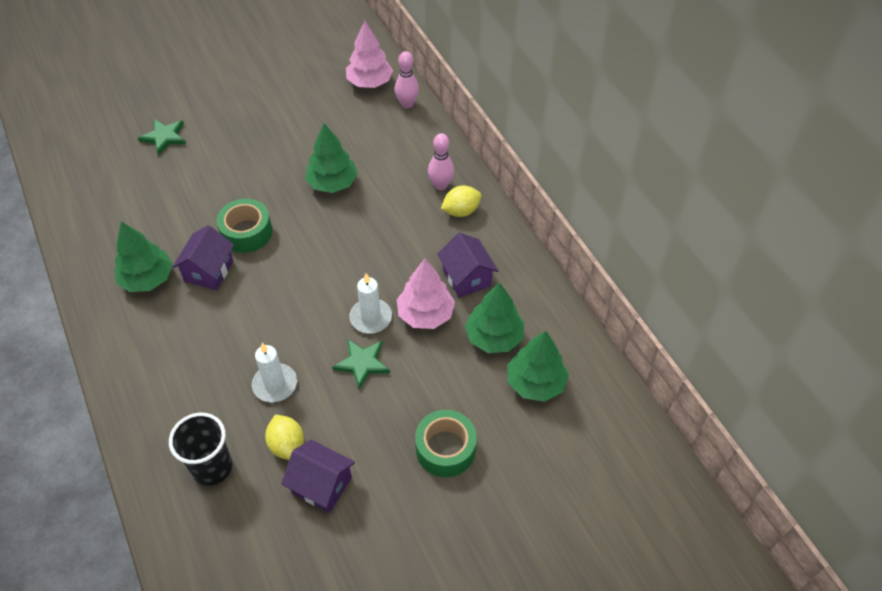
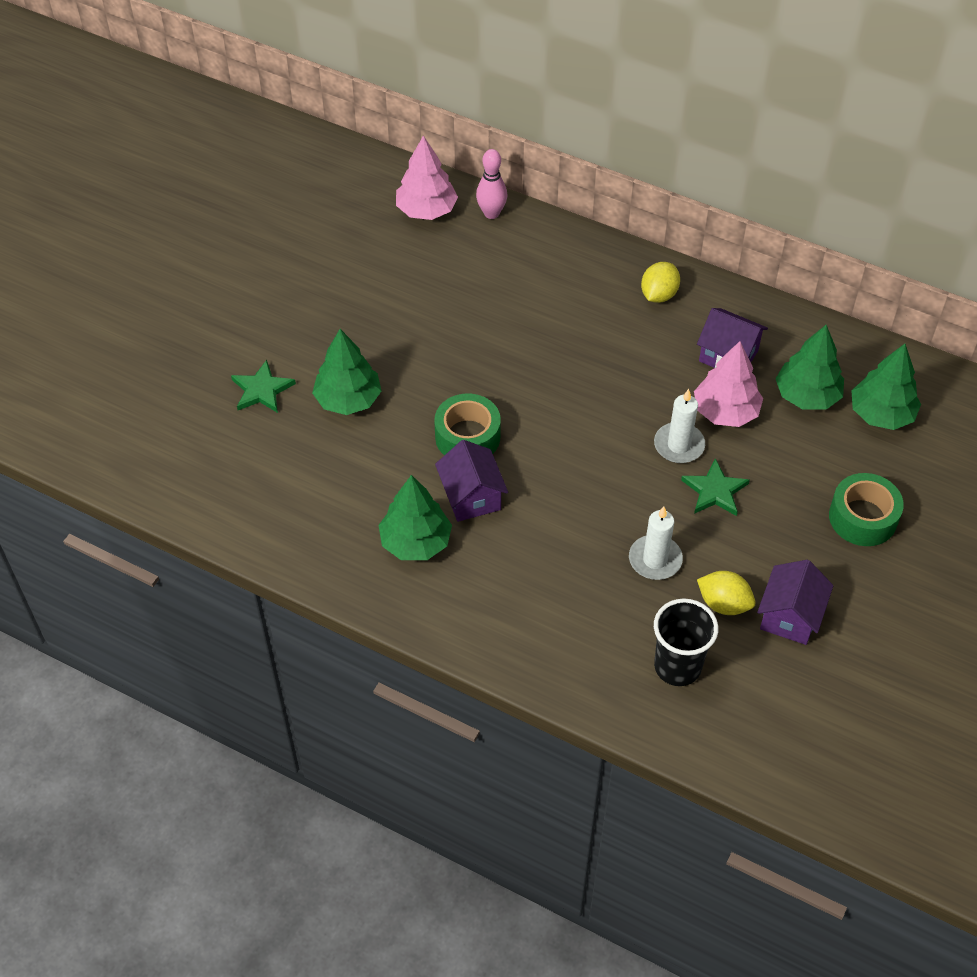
camera: 35 degrees left, 0 degrees up
(321, 485) = (790, 616): purple house -> purple house turned 60 degrees counterclockwise
(332, 183) = (502, 338): green tree -> green tree (348, 400)
(440, 185) = (613, 280): pink bowling pin -> none

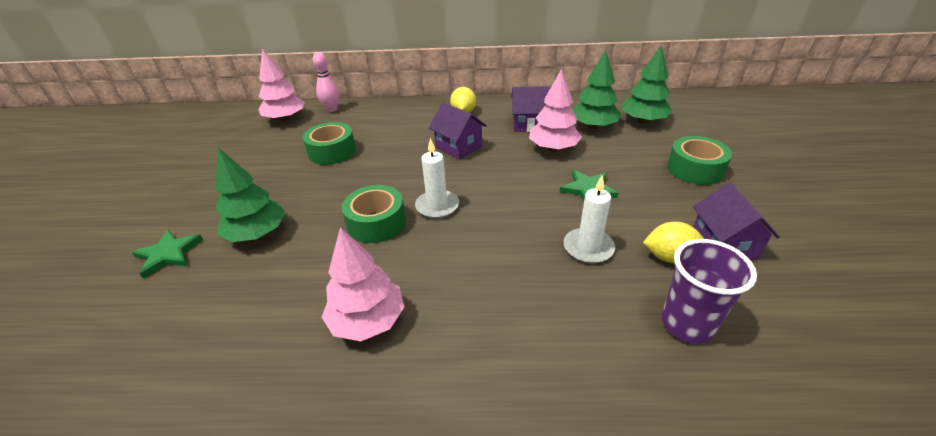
camera: 25 degrees left, 15 degrees down
(415, 542) = (368, 320): green tree -> pink tree
(462, 303) = (332, 152): none -> green tape
(471, 496) = (403, 262): purple house -> purple house (458, 147)
(677, 666) = (687, 324): black cup -> purple cup
(679, 445) = (540, 174): white candle -> white candle (437, 206)

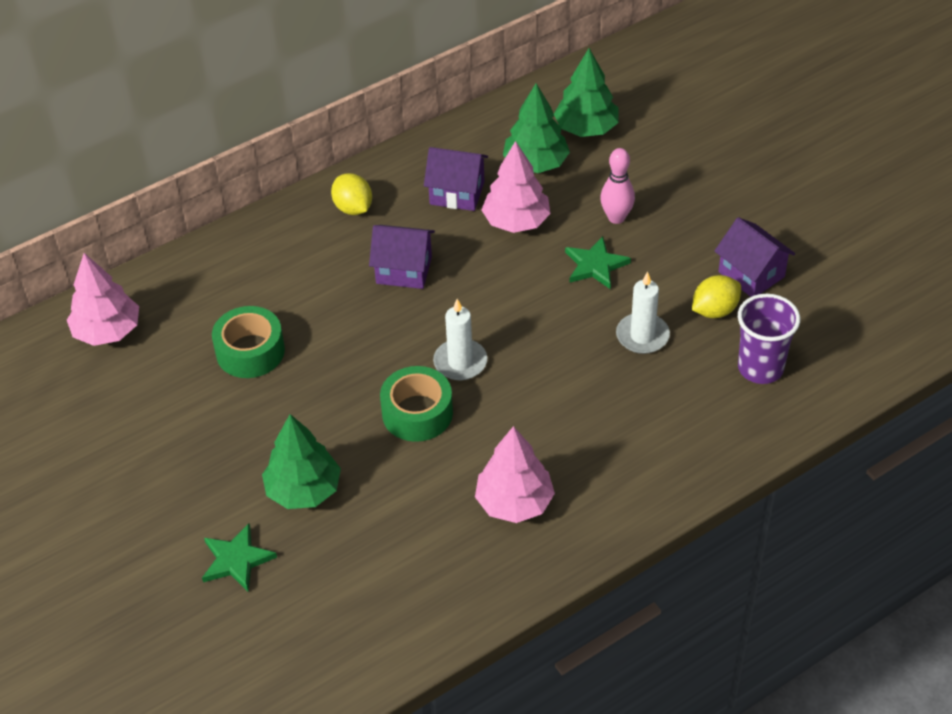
camera: 35 degrees left, 10 degrees up
(332, 109) = (155, 283): pink bowling pin -> pink bowling pin (616, 218)
(529, 124) = (457, 193): purple house -> purple house turned 45 degrees clockwise
(694, 169) = (682, 187): green tape -> none

